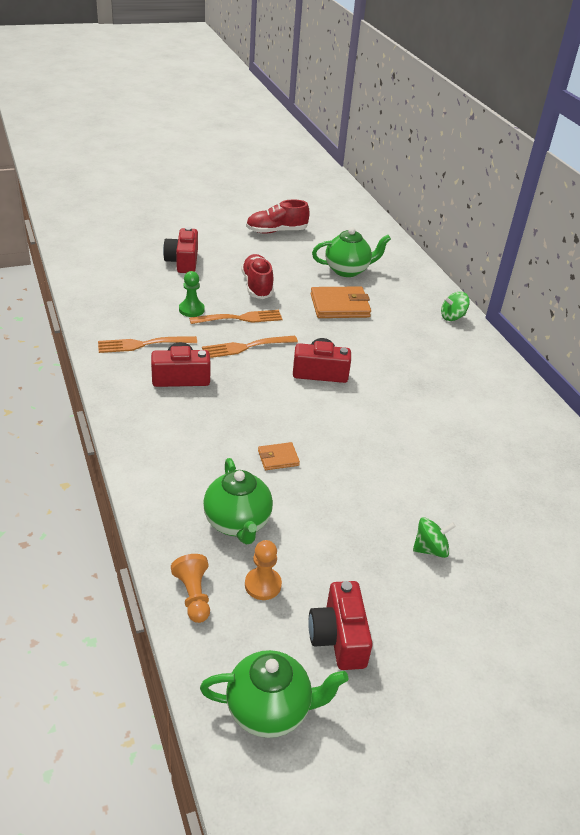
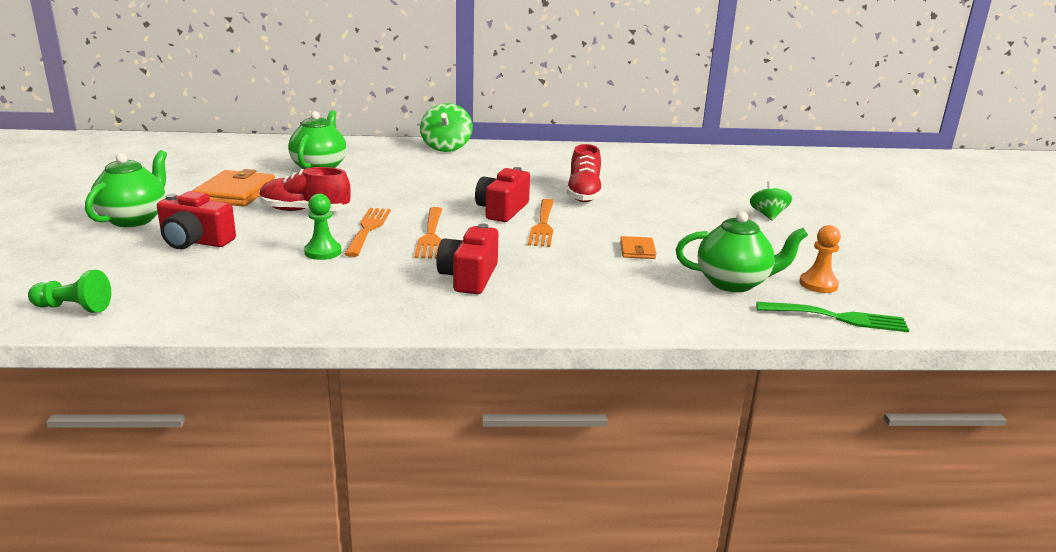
camera: 70 degrees left, 15 degrees down
(81, 254) = (73, 308): none -> green pawn
(142, 344) = (379, 291): orange fork -> orange fork (543, 225)
(193, 596) = (838, 318): orange pawn -> green fork
(270, 710) = (964, 303): green teapot -> green teapot (134, 219)
(276, 231) = (188, 182): red shoe -> red shoe (584, 194)
(339, 306) = (386, 182): orange wallet -> orange wallet (235, 193)
(339, 637) = (875, 264): red camera -> none
(452, 317) = (446, 147): green spinning top -> green spinning top, size x1.54

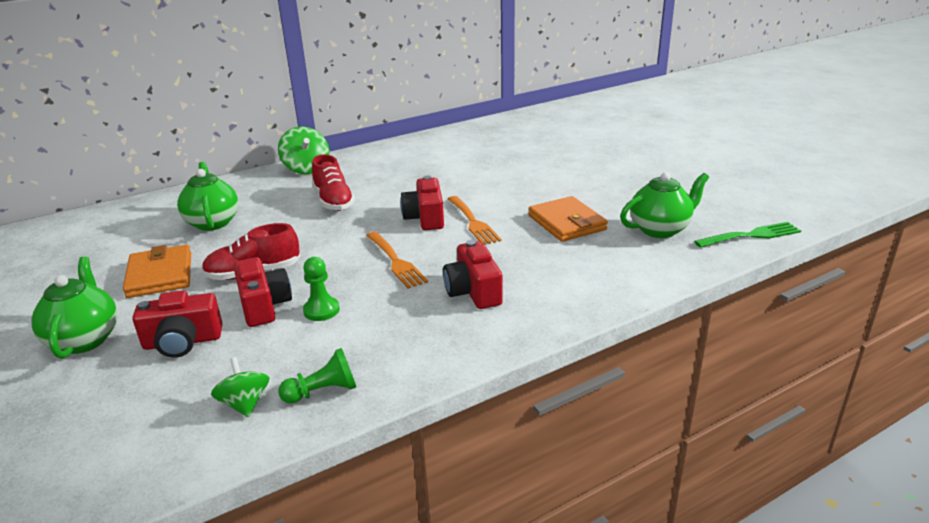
camera: 25 degrees left, 5 degrees up
(73, 308) = (142, 464): green pawn -> green pawn (323, 392)
(283, 235) = (264, 306): none -> red camera
(368, 229) = (334, 273): orange fork -> none
(584, 194) = (470, 183): red shoe -> red shoe (334, 201)
(637, 250) = (567, 223): orange wallet -> orange wallet, size x1.90
(768, 215) = (617, 163): green spinning top -> green spinning top (245, 404)
(818, 284) = (711, 212): orange pawn -> none

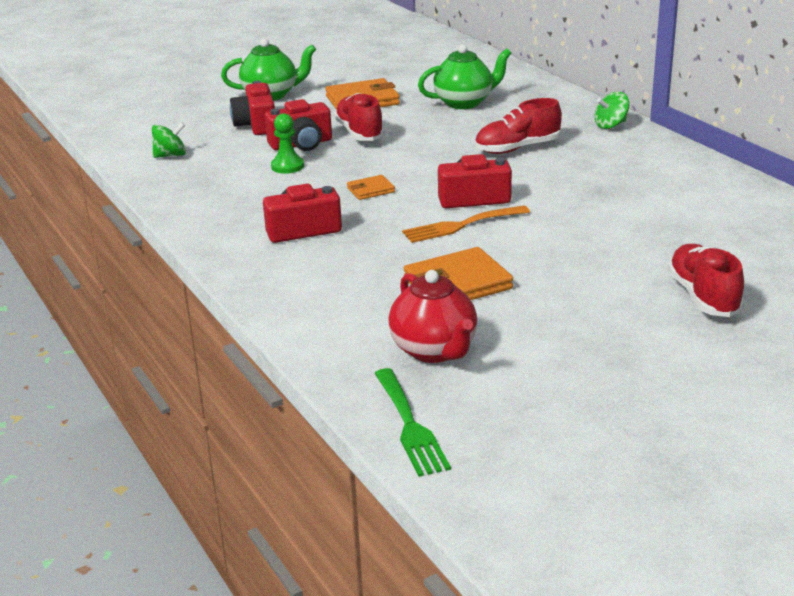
camera: 90 degrees right, 0 degrees up
(306, 168) = (610, 125): green spinning top -> green spinning top, size x0.65
(323, 392) = (172, 179): green pawn -> none
(396, 261) = (370, 190): orange fork -> orange wallet
(572, 156) = (703, 296): none -> red shoe
(660, 229) = (435, 350): green teapot -> red teapot

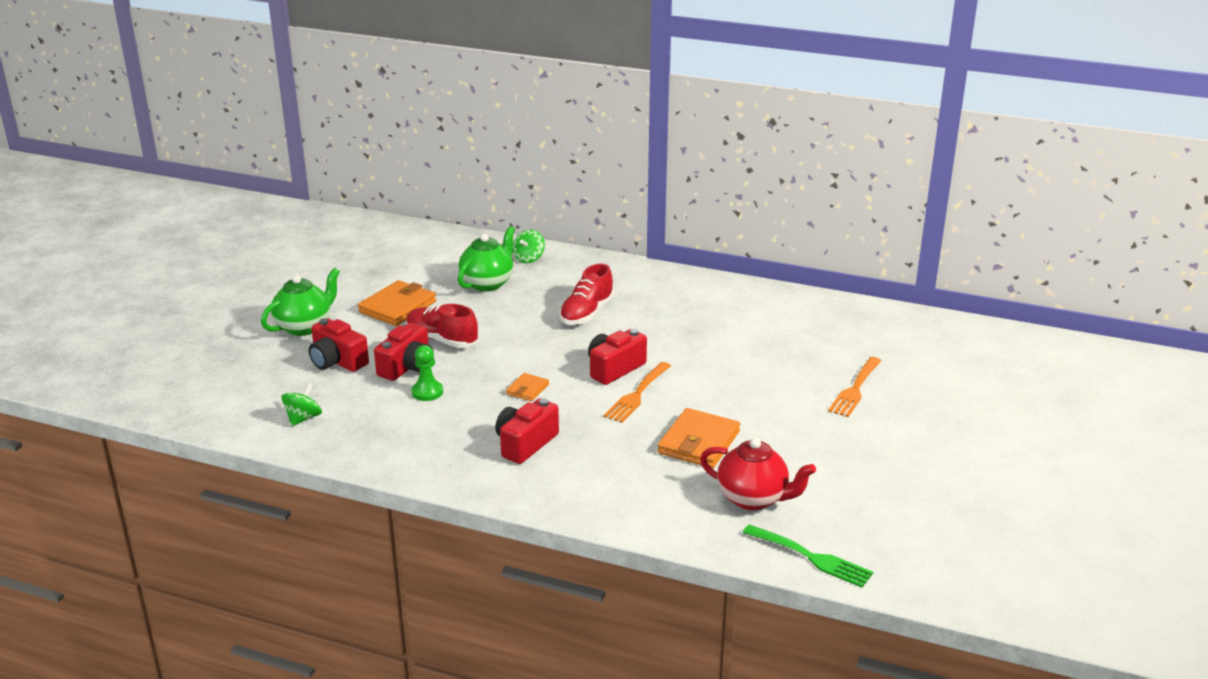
camera: 40 degrees left, 0 degrees up
(610, 125) = (626, 271): green spinning top -> green spinning top (529, 258)
(703, 296) = (855, 389): red shoe -> orange fork

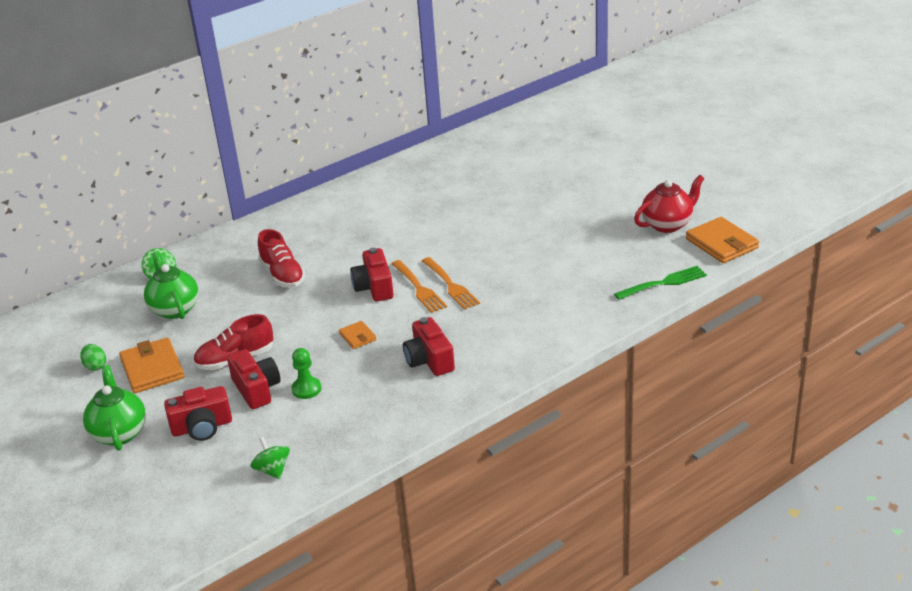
camera: 55 degrees left, 5 degrees up
(381, 281) = (95, 366): none -> green egg
(699, 442) = (504, 282): orange wallet -> orange wallet (721, 243)
(753, 499) = (586, 283): red teapot -> red teapot (668, 224)
(855, 389) = (506, 199): orange fork -> orange fork (451, 285)

